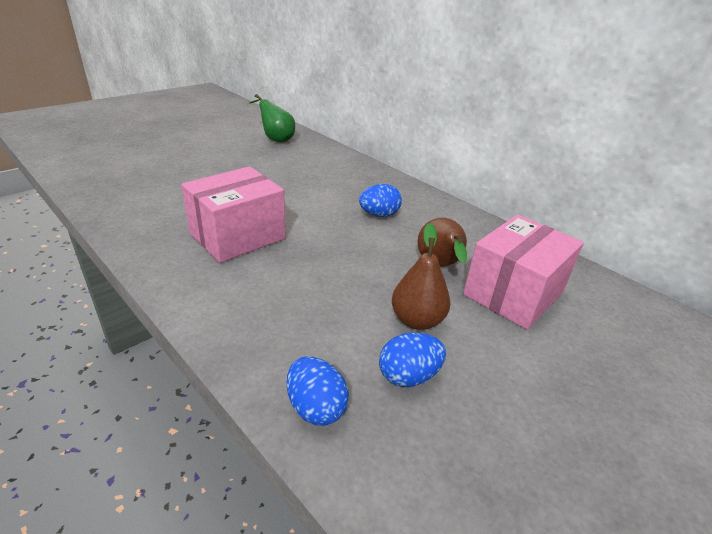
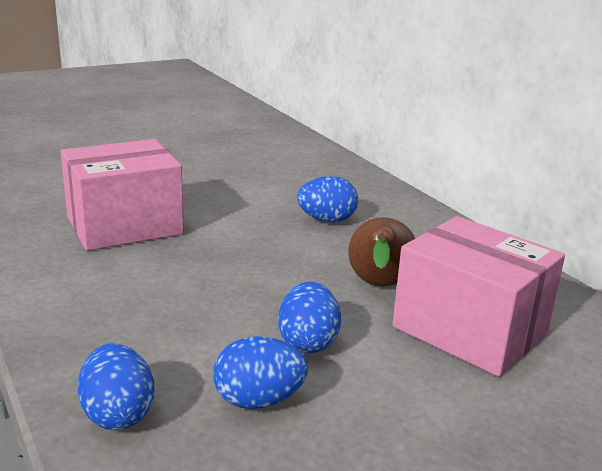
camera: 15 degrees right, 10 degrees down
(276, 139) = (235, 125): green pear -> none
(417, 320) = (308, 342): brown pear -> blue egg
(513, 293) = (470, 330): pink box -> pink box turned 75 degrees clockwise

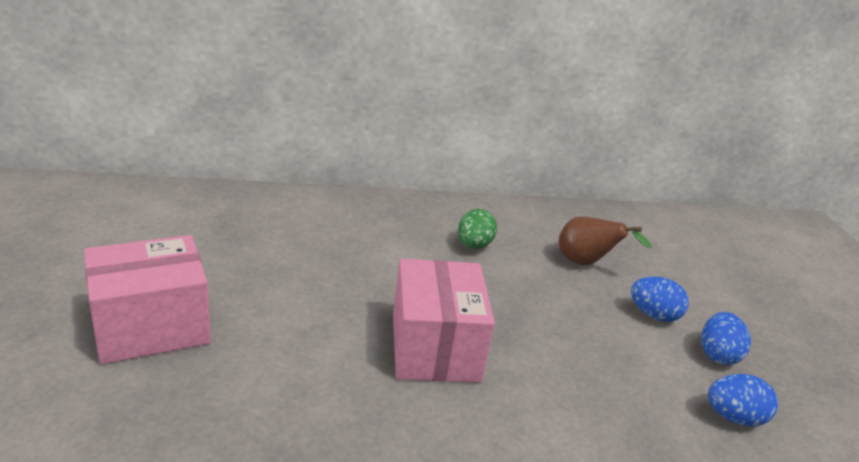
camera: 70 degrees left, 5 degrees up
(327, 220) = (474, 245): blue egg -> green egg
(470, 330) = (646, 255): pink box -> pink box (151, 326)

